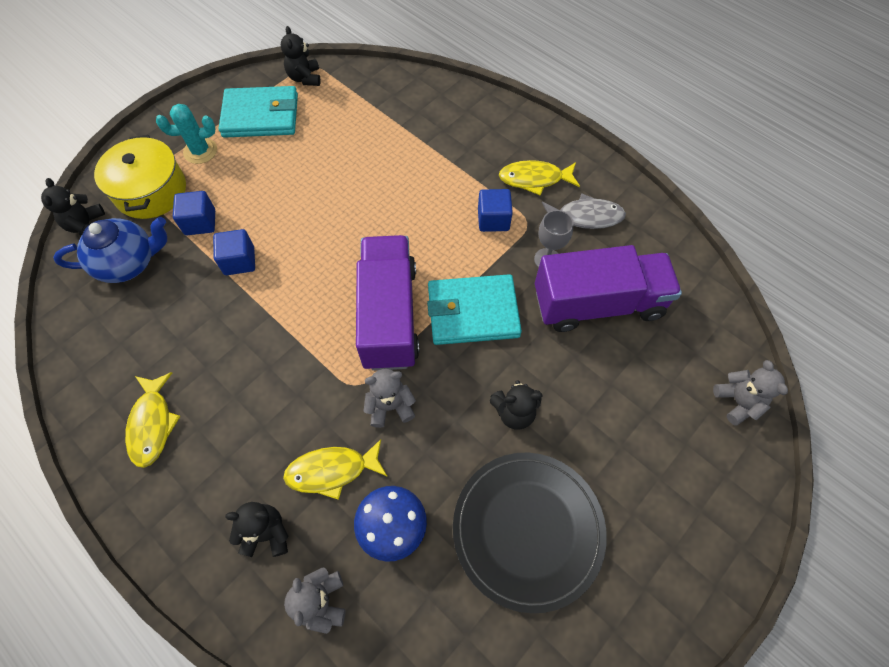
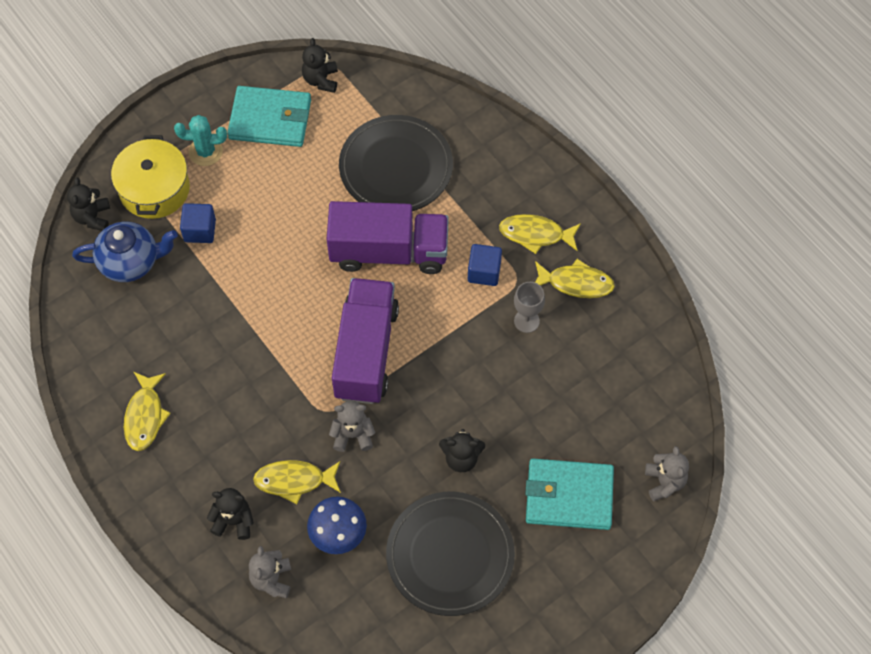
camera: 10 degrees right, 0 degrees up
(239, 261) = (233, 276): blue cube -> none
(388, 140) = (396, 167): none -> black plate
(472, 312) = (444, 361): turquoise wallet -> turquoise wallet (569, 496)
(585, 217) = (576, 283): grey fish -> yellow fish
(598, 303) = (563, 372): purple truck -> purple truck (389, 251)

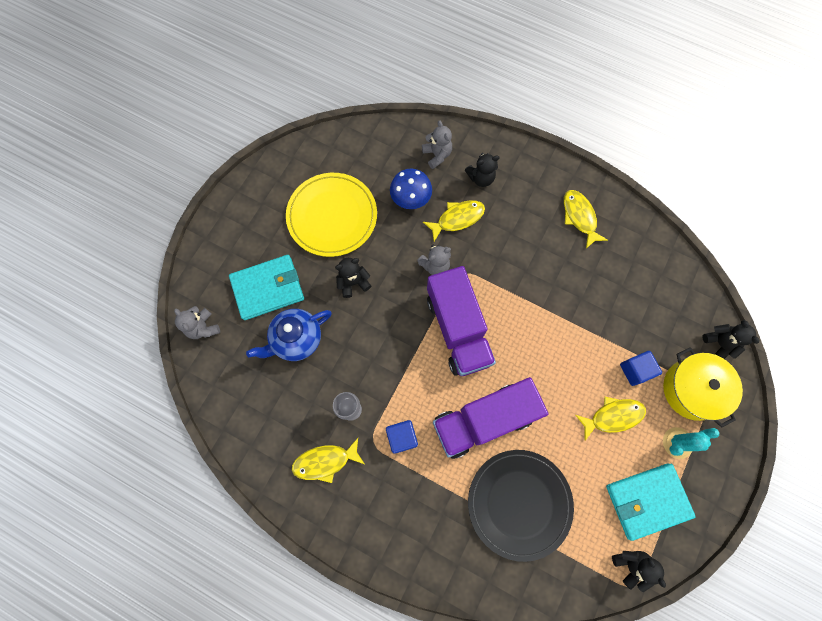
camera: 155 degrees right, 10 degrees up
(130, 262) = (667, 321): blue teapot -> blue teapot (296, 339)
(450, 555) = (332, 216): black plate -> yellow plate
(535, 234) = (375, 492): yellow fish -> yellow fish (613, 416)

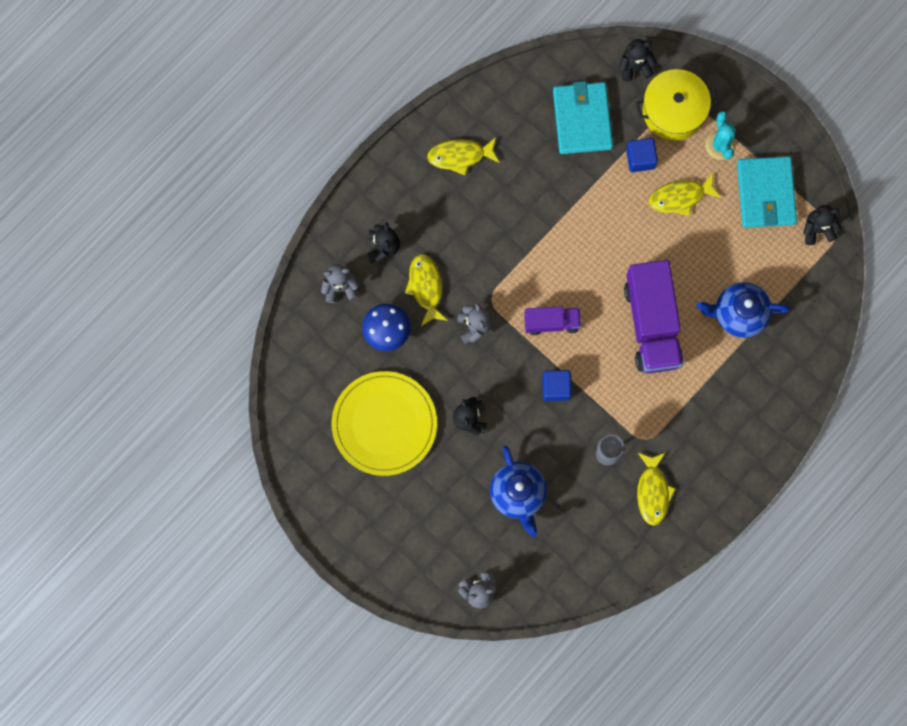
camera: 75 degrees left, 5 degrees up
(268, 288) = (452, 513): turquoise wallet -> turquoise wallet (582, 119)
(402, 437) = (648, 409): blue cube -> blue cube (556, 387)
(458, 329) = (551, 322): purple truck -> purple truck, size x0.53
(519, 503) = (739, 314): black plate -> blue teapot
(613, 416) = (680, 197): yellow fish -> yellow fish turned 105 degrees counterclockwise

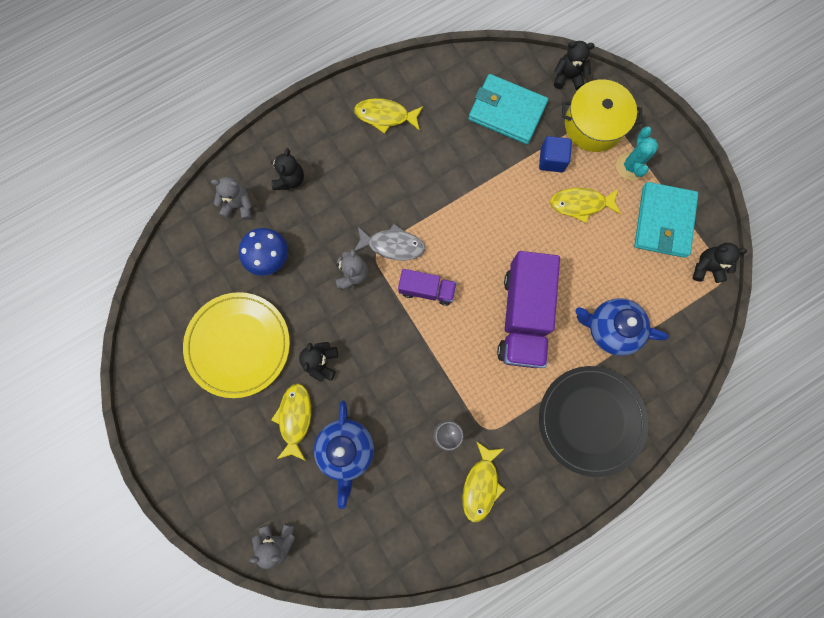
camera: 15 degrees right, 0 degrees up
(425, 287) = (318, 226): yellow fish -> yellow fish (295, 418)
(506, 287) = (393, 245): none -> grey fish
(556, 387) = (413, 354): blue cube -> none
(582, 119) = (506, 111): turquoise wallet -> turquoise wallet turned 75 degrees counterclockwise
(740, 405) = (591, 420): none -> black plate

